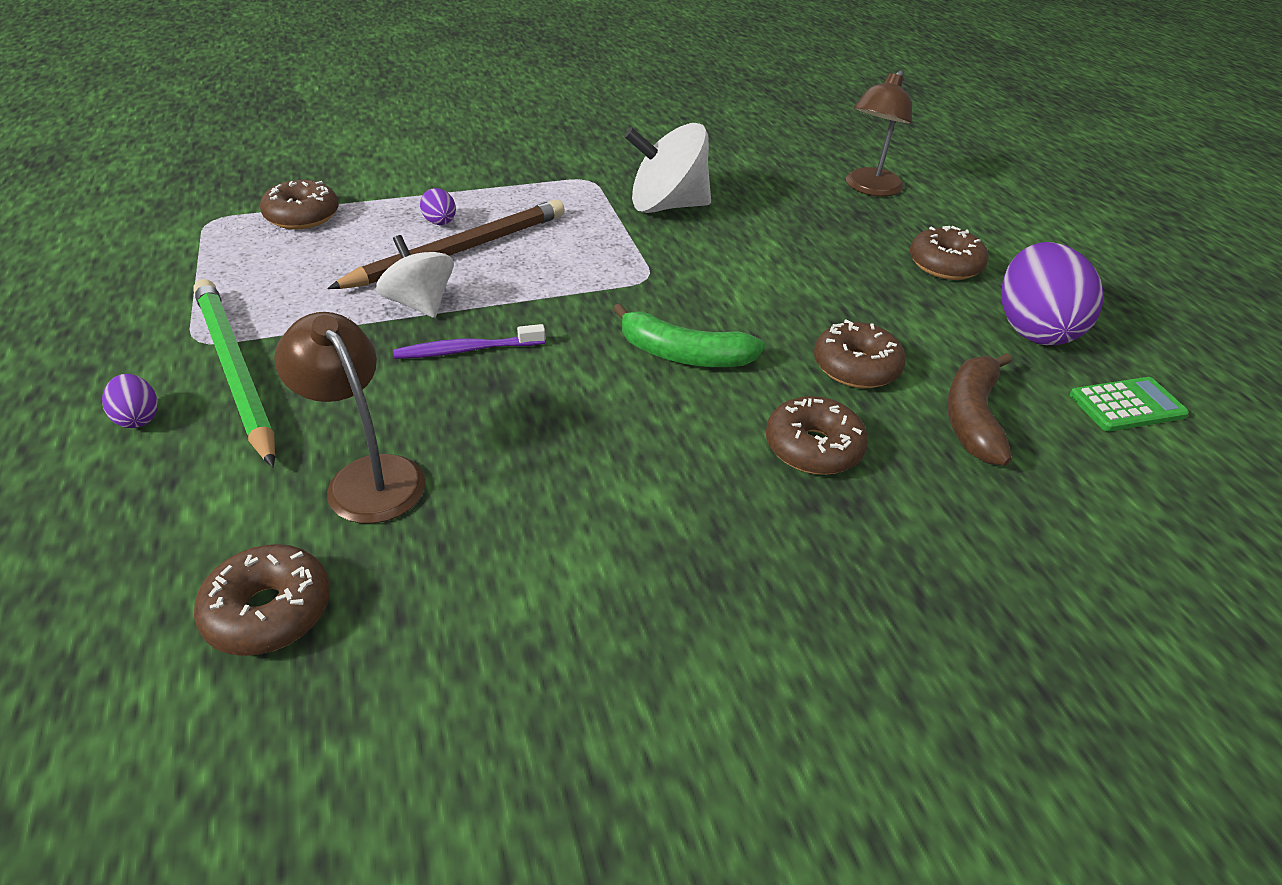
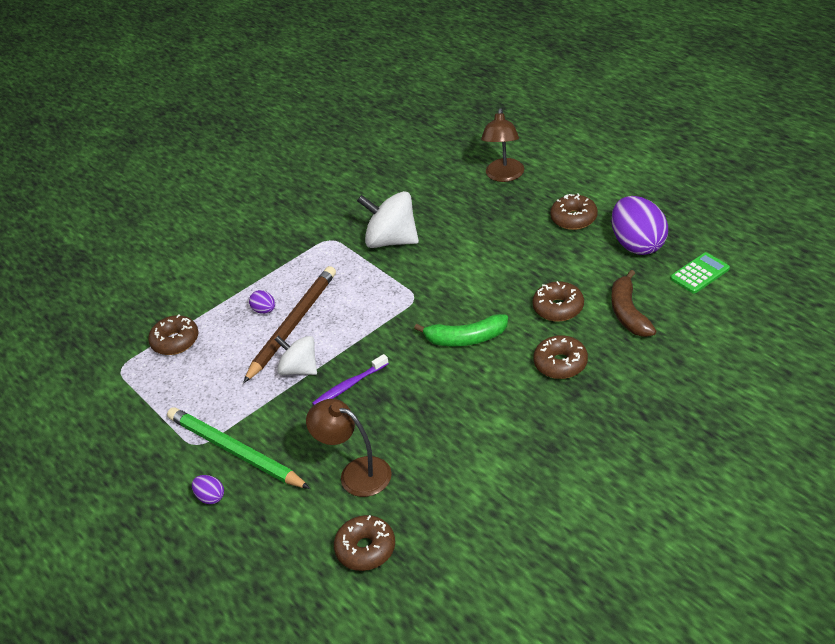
camera: 15 degrees left, 0 degrees up
(667, 206) = (391, 240): white spinning top -> white spinning top turned 45 degrees clockwise

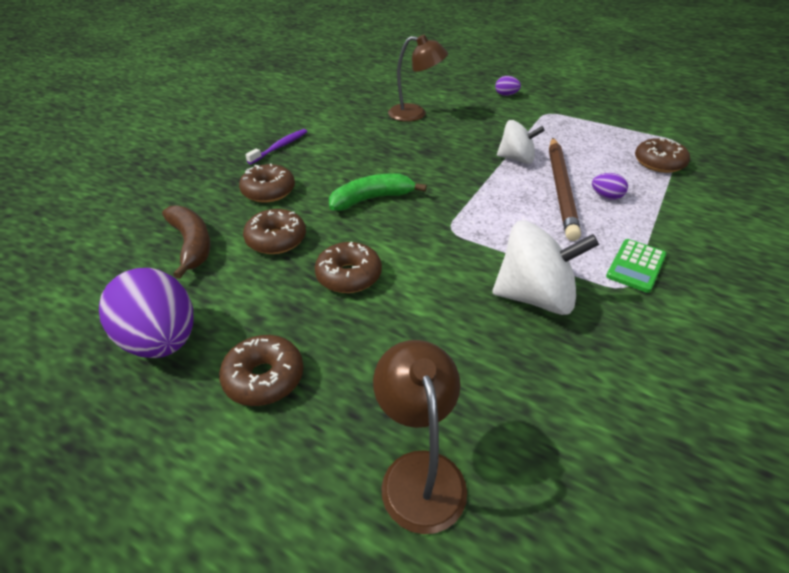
camera: 155 degrees right, 0 degrees up
(235, 451) = (514, 113): green pencil -> none
(349, 386) = (461, 154): purple toothbrush -> purple toothbrush (280, 147)
(366, 549) = (385, 90): brown donut -> brown donut (349, 276)
(699, 274) = (83, 305): green calculator -> green calculator (636, 266)

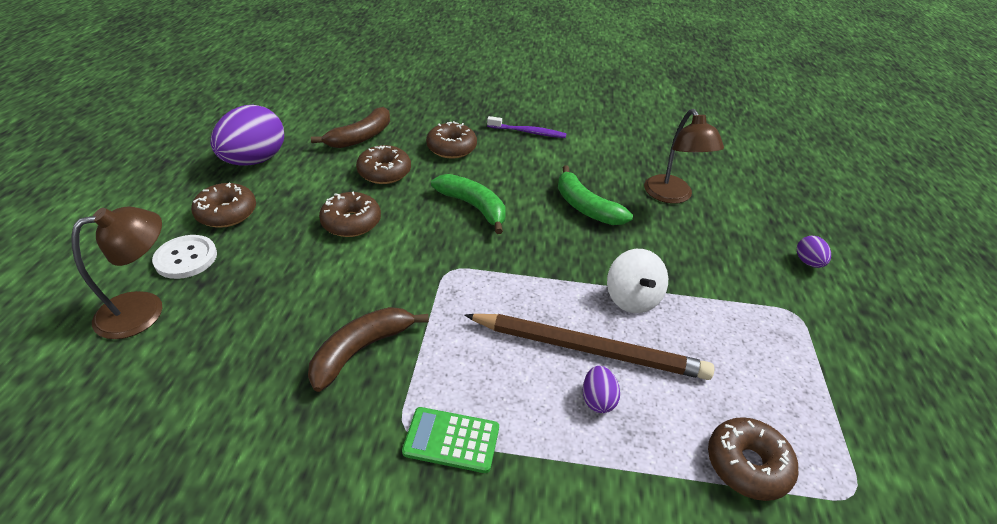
camera: 65 degrees right, 0 degrees up
(336, 425) = (186, 258): none -> white button
(406, 149) = (585, 207): none -> green banana
(534, 297) = (361, 350): white spinning top -> brown banana
(560, 188) = (588, 349): brown pencil -> brown pencil turned 150 degrees counterclockwise

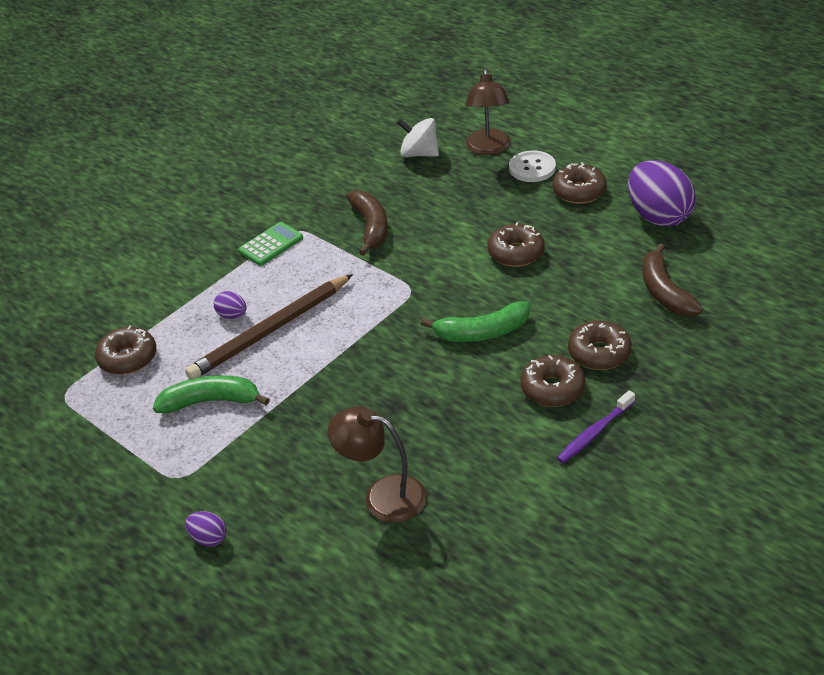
camera: 130 degrees right, 0 degrees up
(384, 172) = (583, 291): brown donut -> brown donut (552, 388)
(585, 207) = (421, 412): green banana -> green banana (211, 401)
(632, 298) = (289, 380): white spinning top -> white spinning top (419, 154)

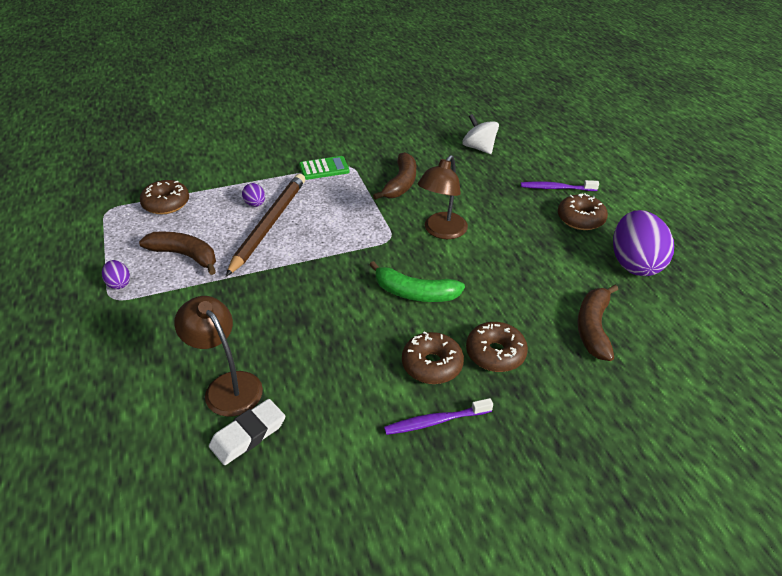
camera: 25 degrees right, 0 degrees up
(208, 538) = (85, 353): purple egg -> purple egg (119, 283)
(211, 401) = (185, 256): green banana -> brown banana
(270, 330) = (269, 225): brown pencil -> brown pencil turned 120 degrees clockwise
(442, 523) = (248, 434): none -> white eraser
(488, 148) = (533, 163): brown lamp -> brown lamp (441, 231)
(516, 253) = (492, 244): brown donut -> none
(532, 168) = (556, 188): white button -> purple toothbrush

